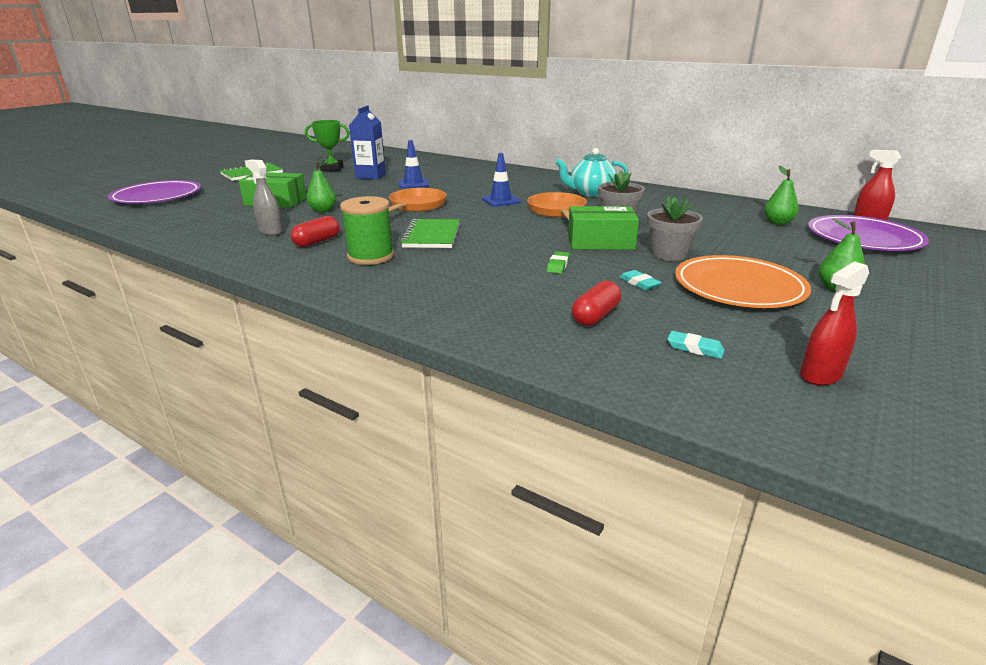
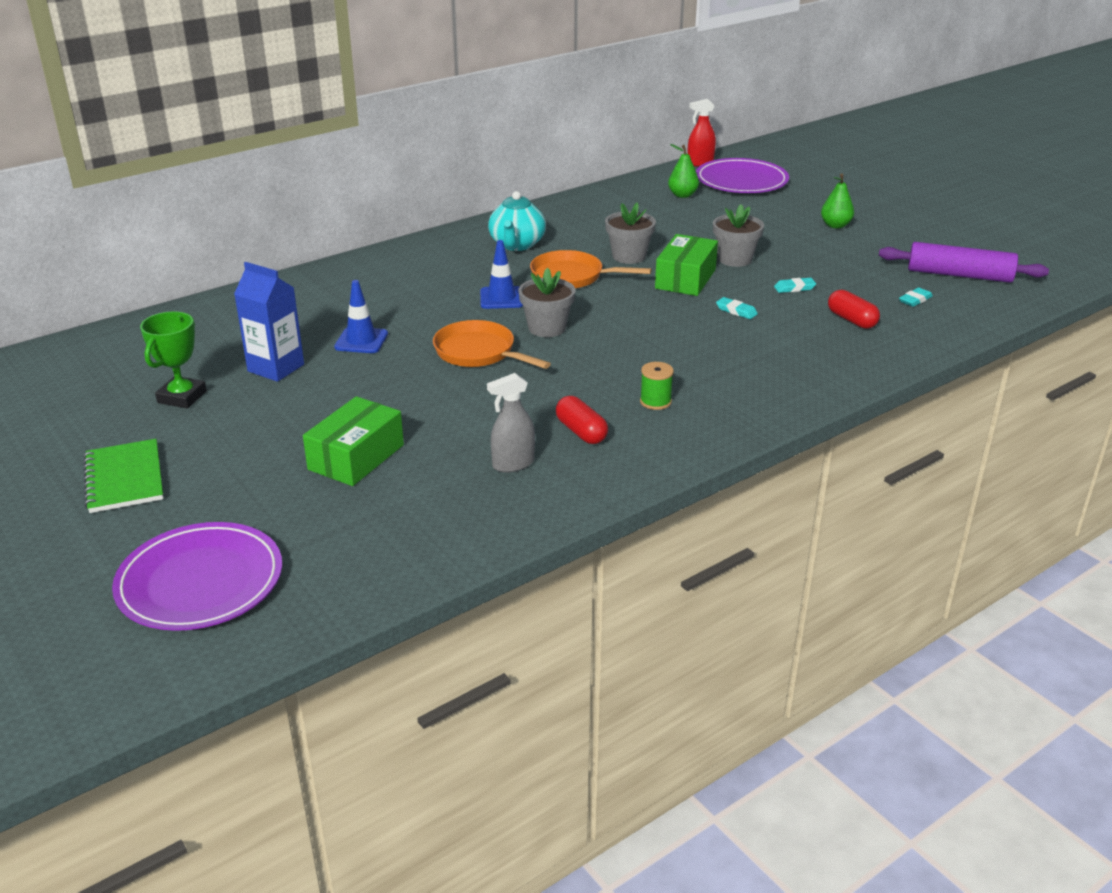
camera: 70 degrees left, 5 degrees up
(323, 210) = (441, 420): green pear -> none
(370, 256) = (655, 401): green spool -> green spool, size x0.57
(431, 236) = (608, 358): green notebook -> none
(466, 215) = (547, 328): none -> grey flower pot
(558, 265) = (736, 311): green eraser -> turquoise eraser
(738, 287) = (818, 255): orange plate -> none
(820, 375) = (959, 275): red spray bottle -> purple rolling pin

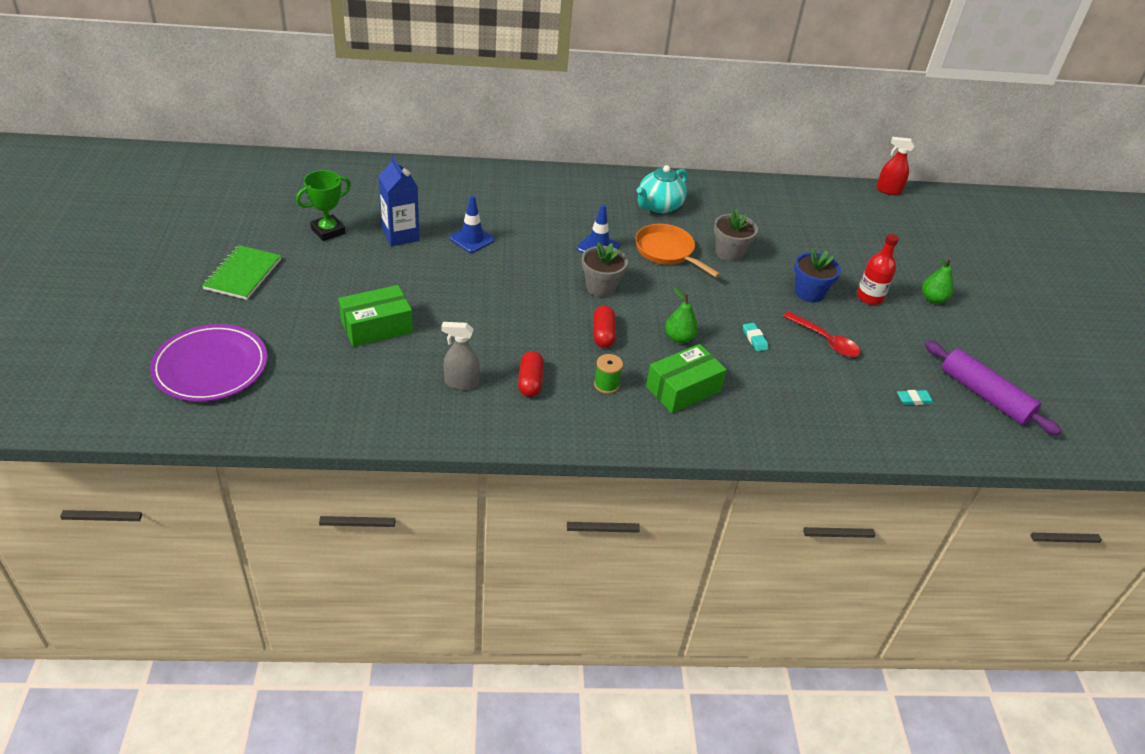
camera: 30 degrees right, 10 degrees up
(479, 353) = (534, 285): orange pan -> none
(682, 195) = (837, 215): green pear -> green pear (679, 338)
(685, 279) = (749, 292): green box -> green box (683, 389)
(735, 259) = (809, 293): grey flower pot -> blue flower pot
(741, 181) = (903, 222): purple plate -> none
(786, 243) = (869, 297): none -> red bottle
(794, 288) = (825, 341): turquoise eraser -> red spoon
(851, 320) = (837, 391): red capsule -> red capsule (603, 334)

